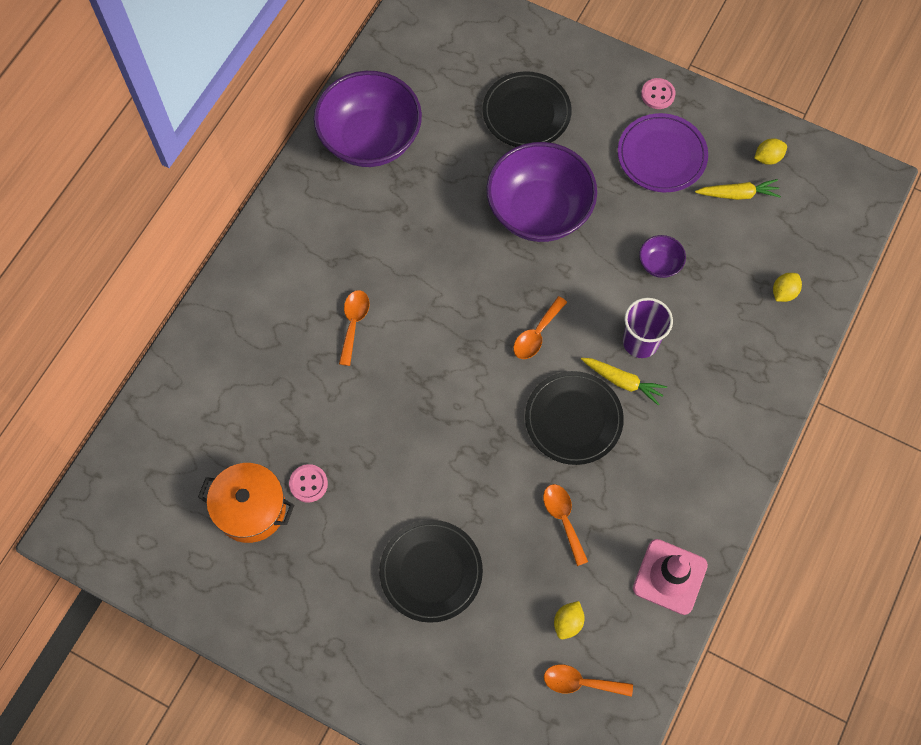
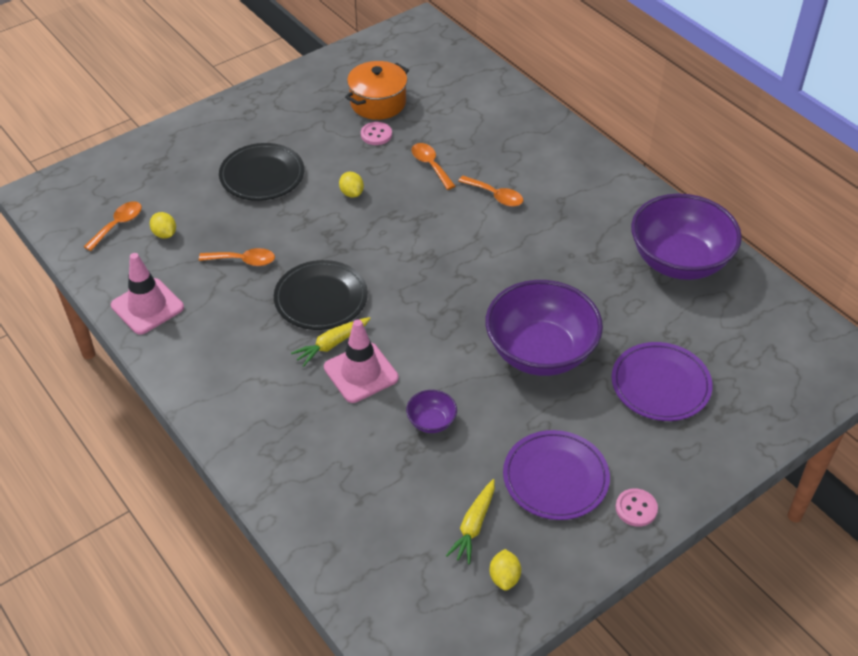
camera: 115 degrees right, 20 degrees down
(526, 113) = (660, 384): black plate -> purple plate
(536, 334) = (414, 303): orange spoon -> orange spoon (430, 165)
(640, 342) = (361, 373): purple cup -> pink traffic cone
(783, 292) = (339, 512): yellow lemon -> yellow lemon (351, 193)

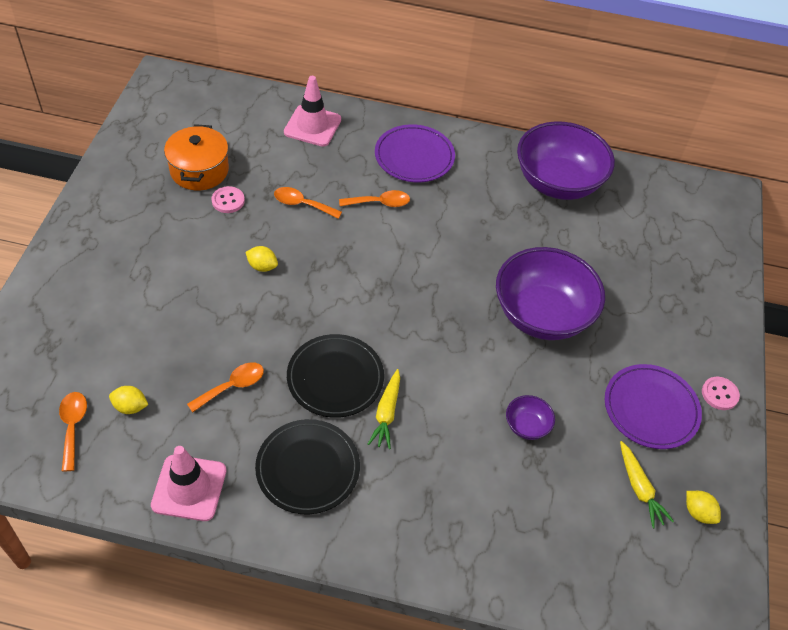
camera: 45 degrees left, 5 degrees up
(262, 175) = (164, 295): black plate -> black plate (308, 468)
(361, 373) = (434, 422): pink traffic cone -> pink traffic cone (312, 126)
(660, 384) = (641, 288): purple plate -> purple plate (414, 156)

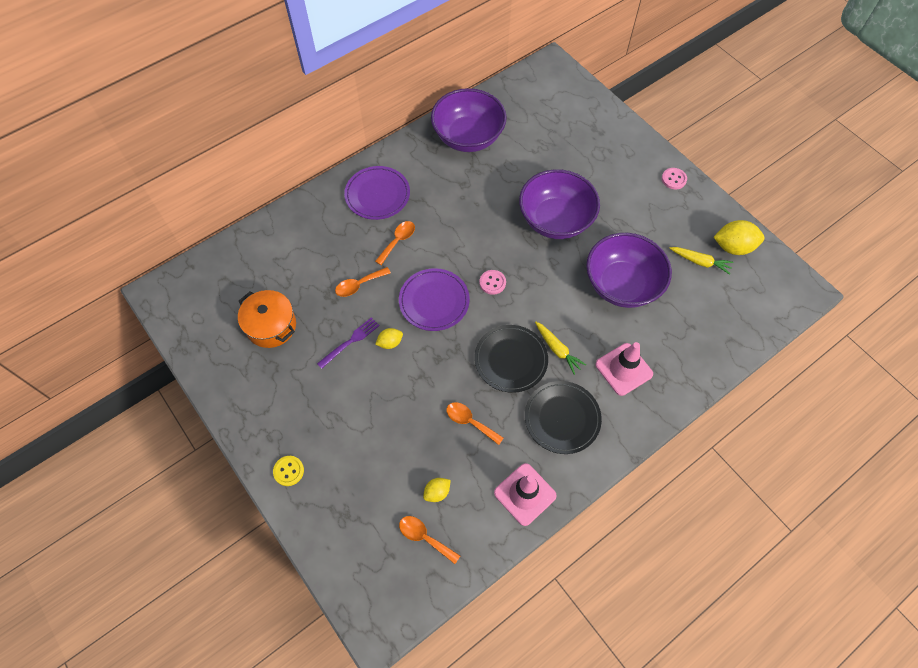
camera: 45 degrees left, 10 degrees up
(62, 275) = (288, 471): none -> yellow button
(228, 201) = (315, 326): pink button -> pink button (492, 283)
(232, 386) = (470, 422): orange spoon -> orange spoon turned 60 degrees counterclockwise
(236, 236) = (351, 341): none -> purple fork
(312, 126) = (296, 232): pink traffic cone -> pink traffic cone (623, 369)
(527, 426) = (622, 285): purple bowl -> purple bowl, size x2.37
(651, 408) = (657, 217): purple plate -> purple plate (434, 301)
(698, 513) = (733, 247): yellow lemon -> yellow lemon, size x1.80

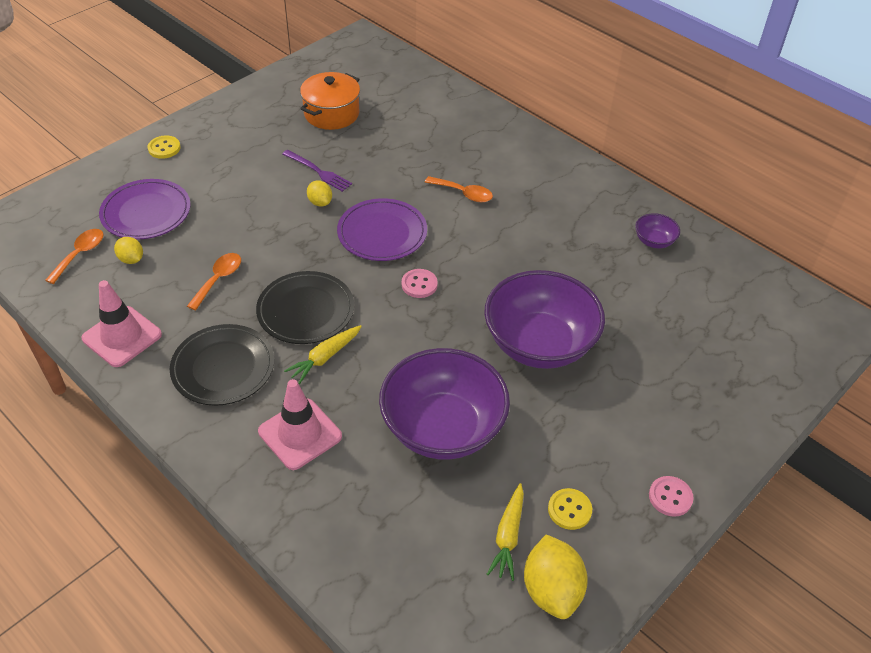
camera: 80 degrees right, 15 degrees down
(359, 285) = (394, 169): orange spoon -> none
(377, 195) = (528, 169): purple plate -> purple plate (146, 212)
(468, 137) = (654, 241): purple bowl -> purple bowl, size x0.42
(682, 228) = (569, 510): none -> yellow button

